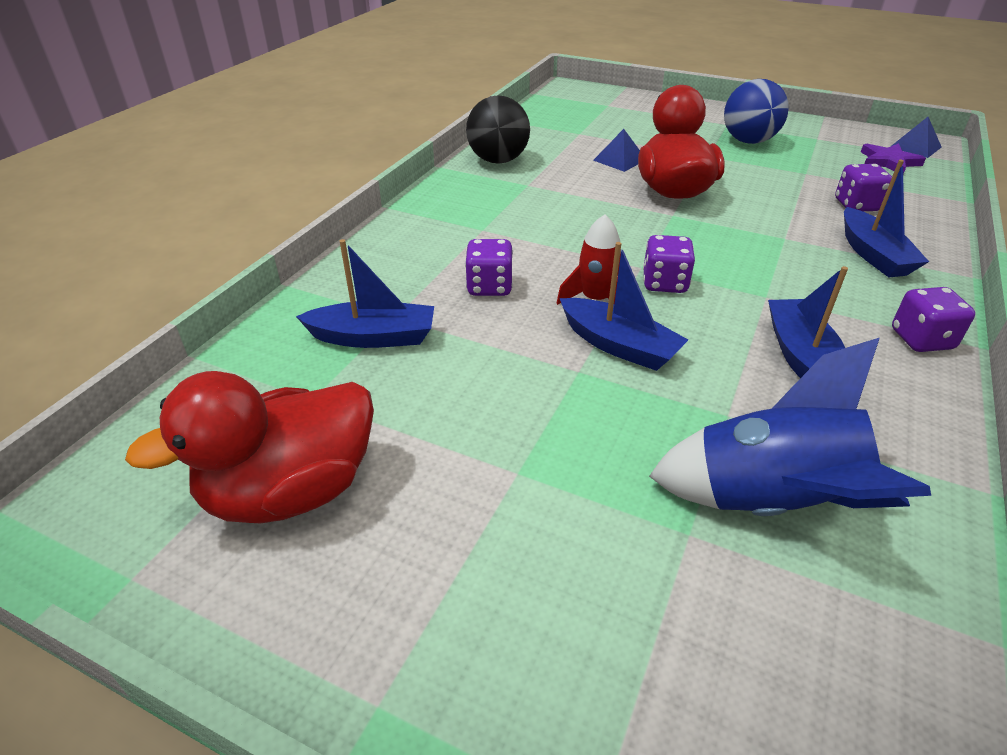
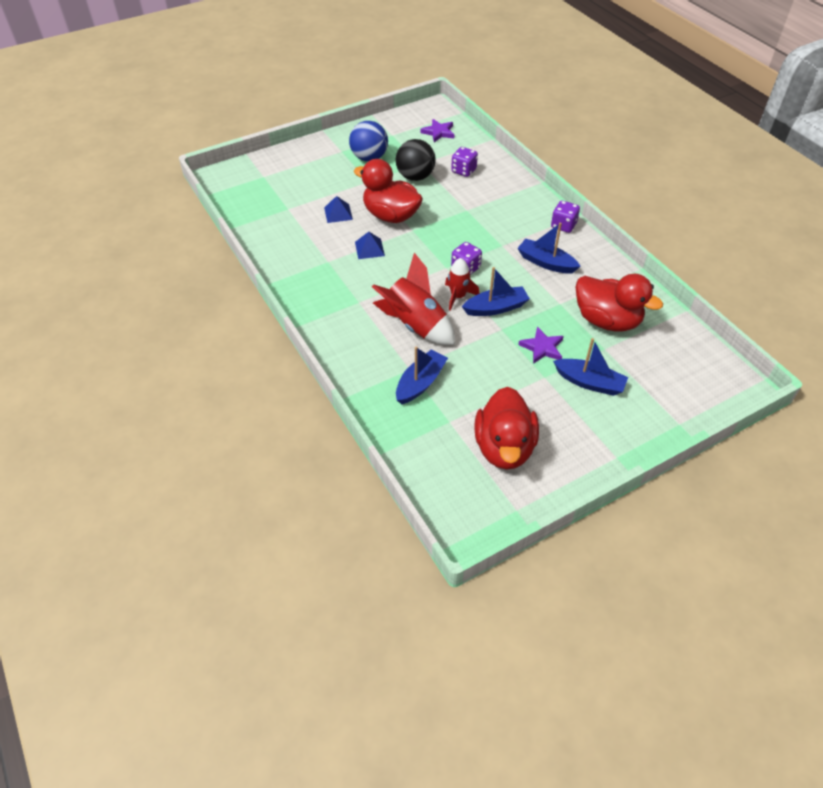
camera: 55 degrees left, 10 degrees up
(489, 287) = (415, 325): purple dice -> red rocket
(498, 160) = (286, 258): black ball -> black ball (415, 177)
(589, 438) = (542, 348): none -> purple star
(771, 503) = (607, 321): blue rocket -> red duck
(873, 254) = (503, 195): blue boat -> blue boat (589, 382)
(915, 147) = (434, 114): blue pyramid -> blue pyramid (369, 249)

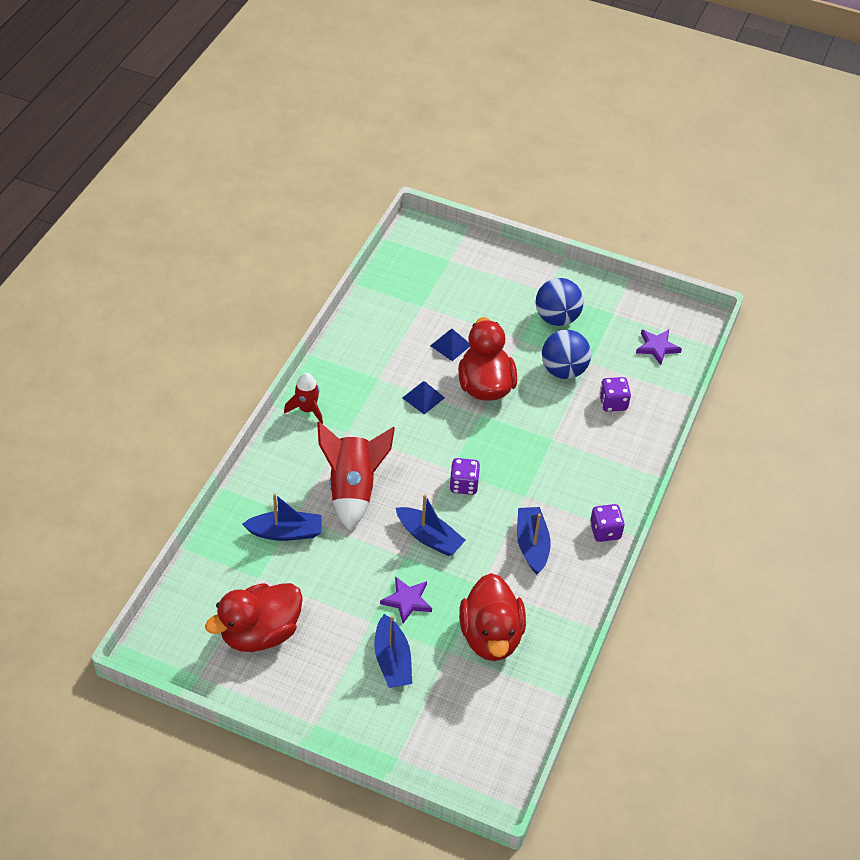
camera: 50 degrees right, 0 degrees up
(415, 177) = (563, 370): black ball -> blue ball
(458, 296) = (419, 500): red rocket -> red rocket (307, 409)

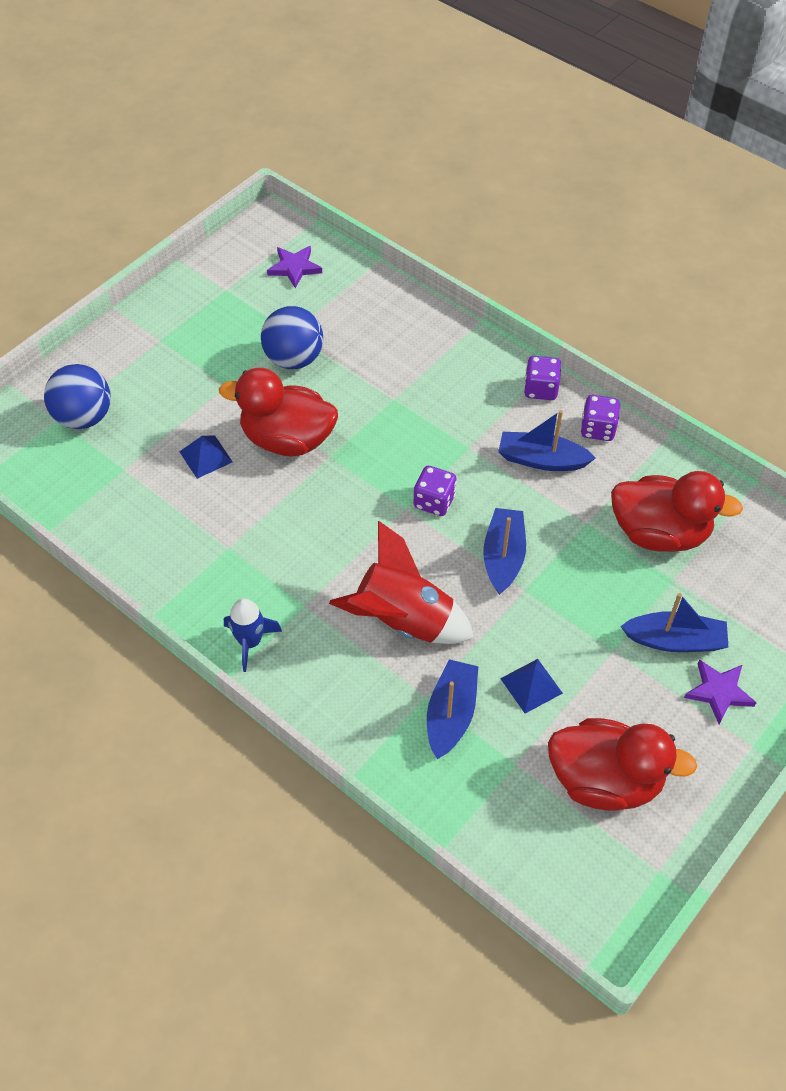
camera: 70 degrees left, 5 degrees up
(260, 633) = (605, 780): red duck -> red duck turned 60 degrees counterclockwise
(307, 409) = (250, 642): red rocket -> blue rocket
(407, 601) = (591, 604): purple star -> purple star (719, 692)
(423, 397) = (281, 507): blue pyramid -> blue pyramid (531, 685)
(429, 537) = (503, 557): blue boat -> blue boat turned 45 degrees counterclockwise
(557, 318) = (209, 342): blue ball -> blue ball (84, 417)
(613, 403) = (361, 329): purple dice -> purple dice (597, 429)

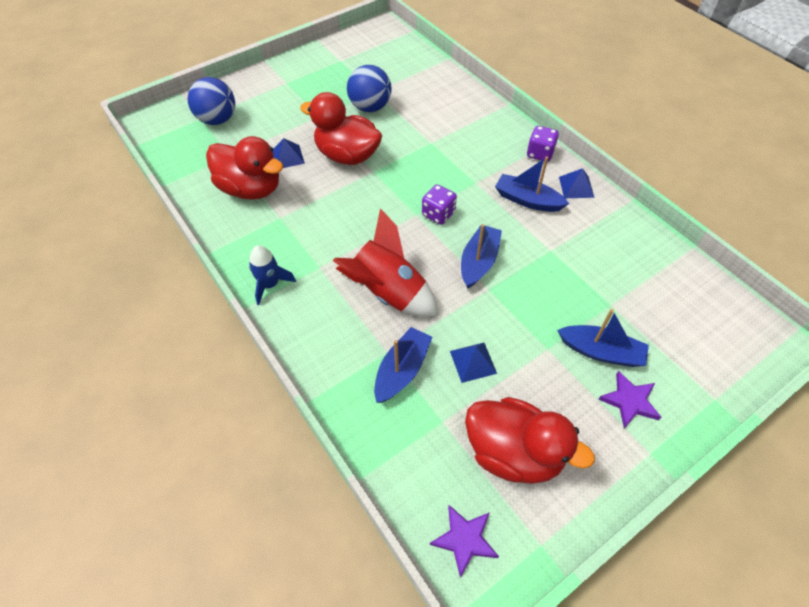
camera: 15 degrees right, 0 degrees up
(294, 268) = (390, 54): purple star -> purple star (465, 539)
(597, 429) = (576, 187): purple dice -> blue pyramid
(659, 533) = (607, 268): red duck -> red duck (251, 189)

